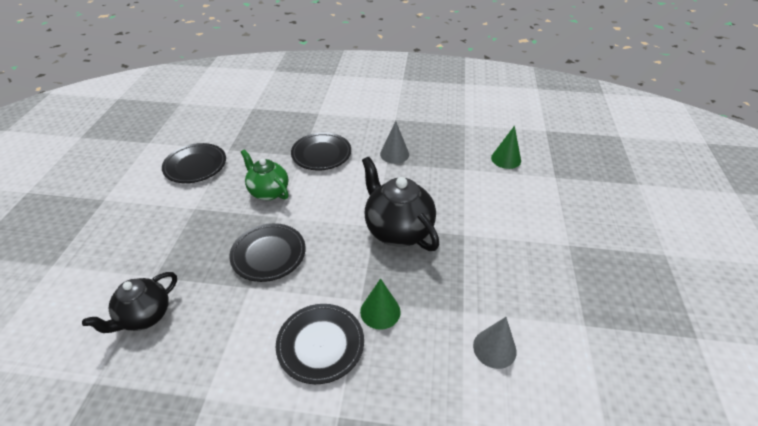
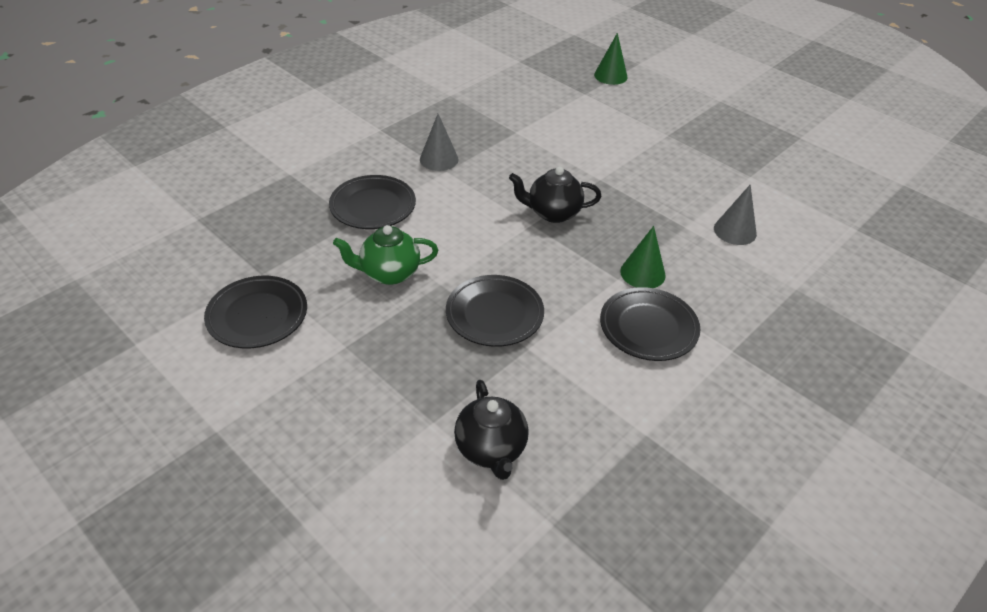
camera: 55 degrees left, 0 degrees up
(397, 230) = (553, 213): black teapot -> black teapot, size x0.65
(506, 159) = (531, 103): green cone -> green cone (610, 76)

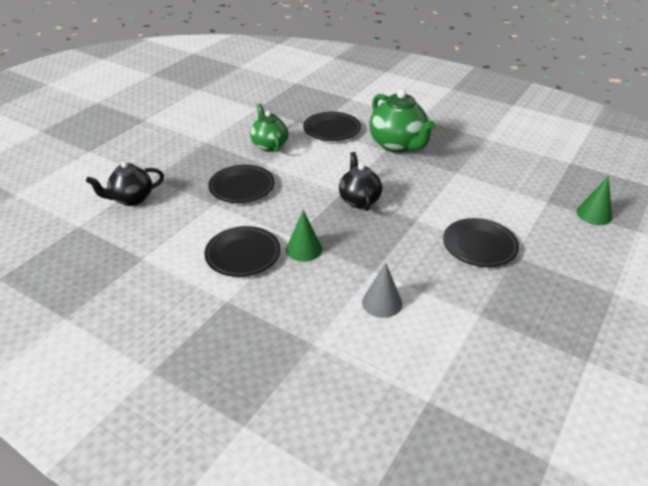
camera: 80 degrees right, 5 degrees down
(257, 316) = (224, 114): black plate -> black plate (479, 246)
(439, 159) = (398, 145): grey cone -> green teapot

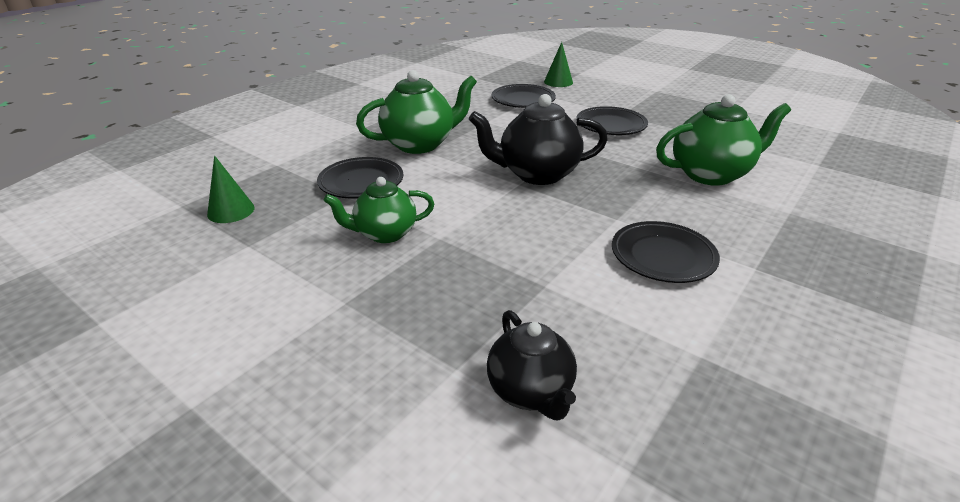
camera: 85 degrees left, 5 degrees down
(242, 187) = (501, 259): black plate -> black plate (523, 100)
(304, 249) = (639, 212): green cone -> green cone (231, 211)
(359, 200) = (537, 174): black teapot -> black teapot, size x1.53
(382, 303) = (711, 174): grey cone -> green teapot

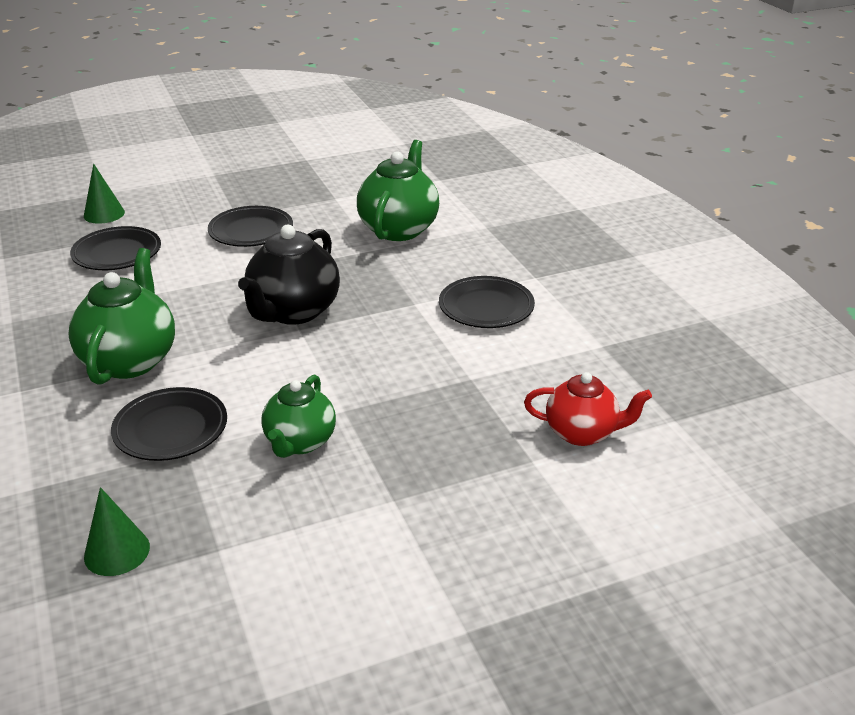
camera: 60 degrees left, 0 degrees up
(531, 391) = (582, 433): black teapot -> red teapot

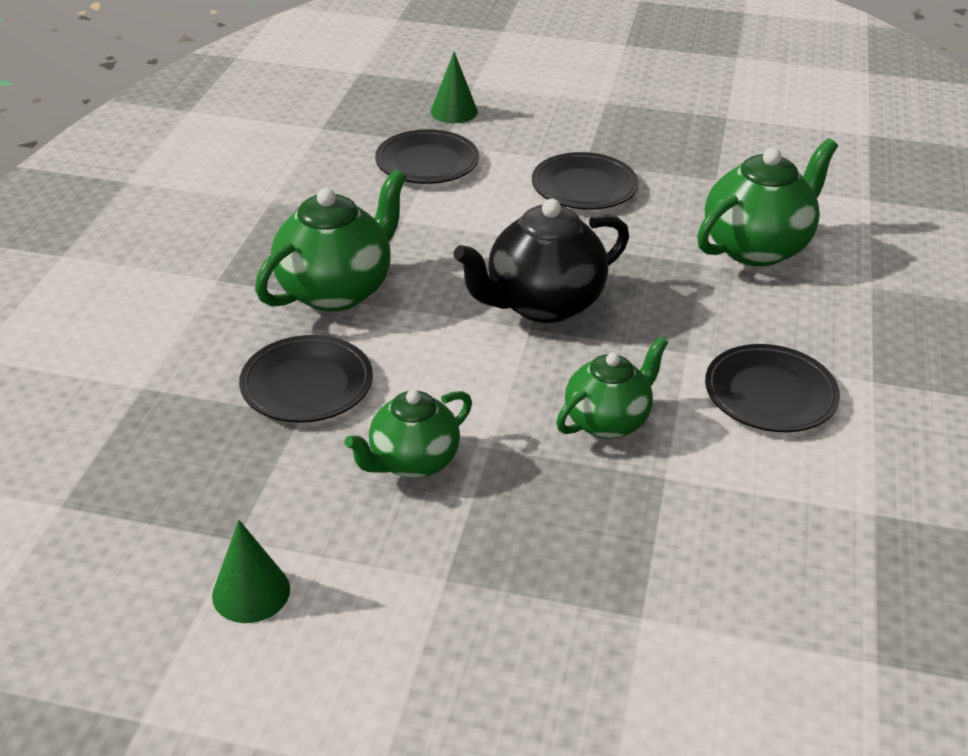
camera: 35 degrees right, 5 degrees up
(117, 551) = (152, 491): green cone -> green cone (251, 592)
(404, 362) = (608, 421): none -> green teapot
(582, 433) = (736, 615): red teapot -> none

